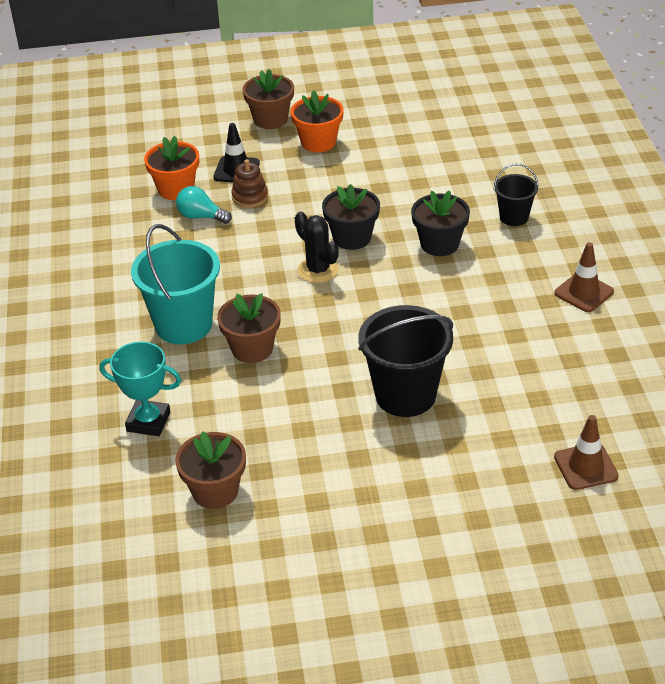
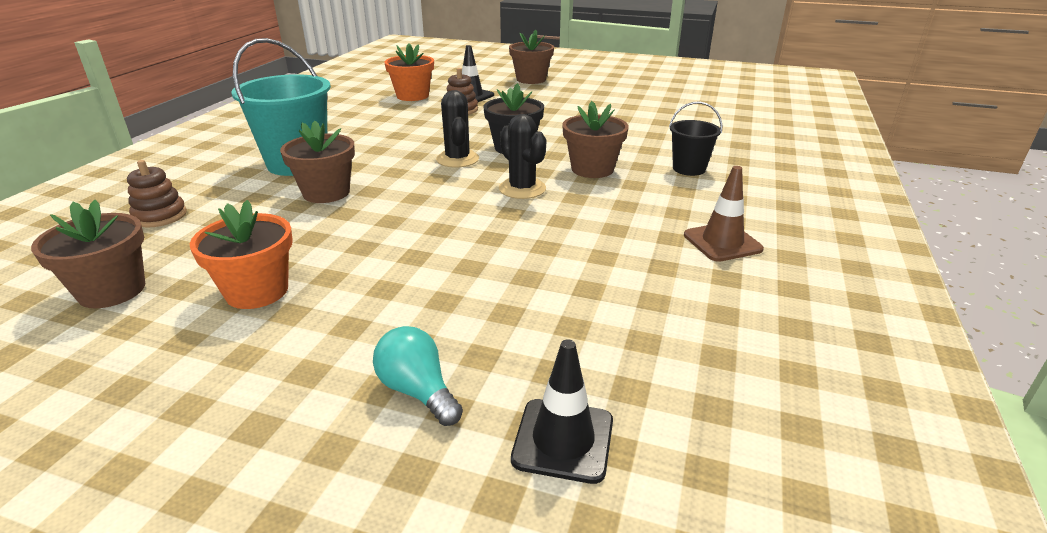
camera: 25 degrees right, 10 degrees down
(148, 422) = (160, 216): turquoise trophy -> brown stacking toy
(201, 216) = (409, 111): turquoise light bulb -> turquoise light bulb (418, 391)
(318, 142) = (554, 95): orange flower pot -> orange flower pot (257, 291)
(404, 287) = (522, 189): none -> black cactus
(405, 395) = (417, 271): black bucket -> none
(439, 244) = (592, 169): black flower pot -> brown flower pot
(585, 466) = (563, 440): brown traffic cone -> black traffic cone

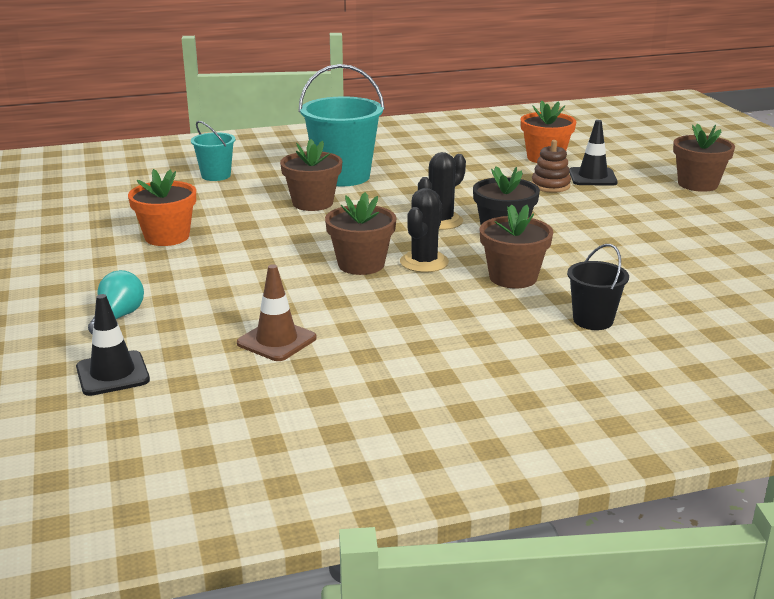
camera: 55 degrees right, 5 degrees down
(112, 290) = (126, 203): brown flower pot -> brown flower pot (361, 264)
(160, 216) = (216, 175): brown stacking toy -> turquoise bucket
(722, 242) = (447, 371): brown traffic cone -> brown traffic cone (276, 341)

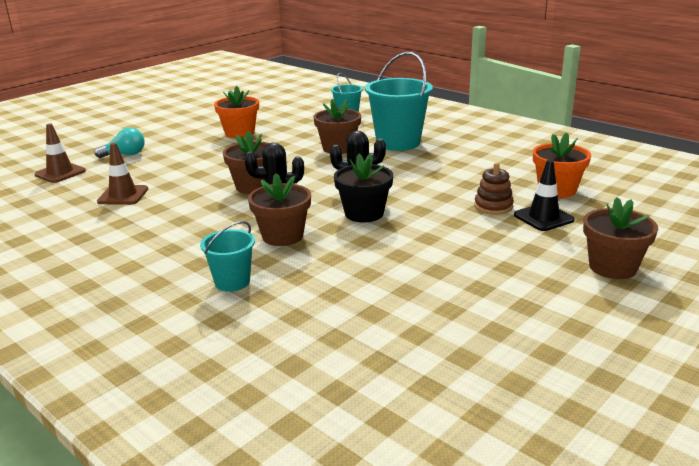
camera: 60 degrees right, 0 degrees up
(112, 374) = (60, 173): black traffic cone -> brown traffic cone
(593, 320) = (232, 282): black bucket -> turquoise bucket

